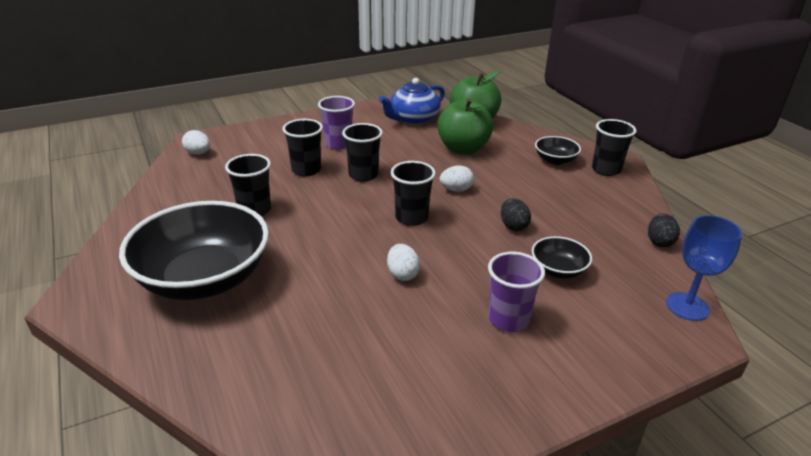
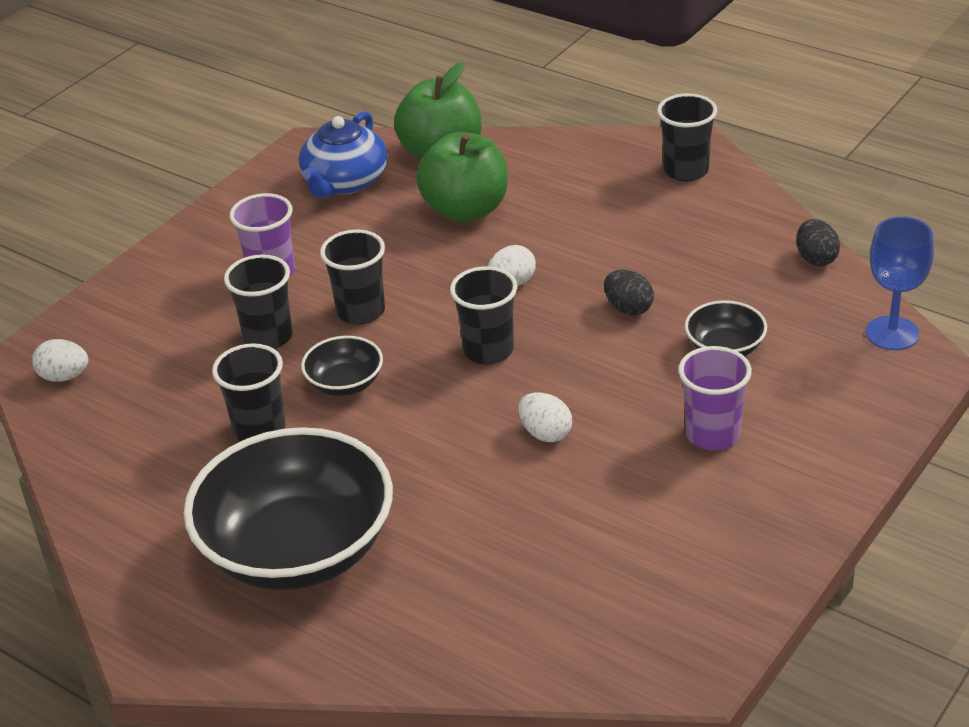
camera: 25 degrees left, 5 degrees up
(555, 160) = (609, 180): black bowl -> black bowl (345, 383)

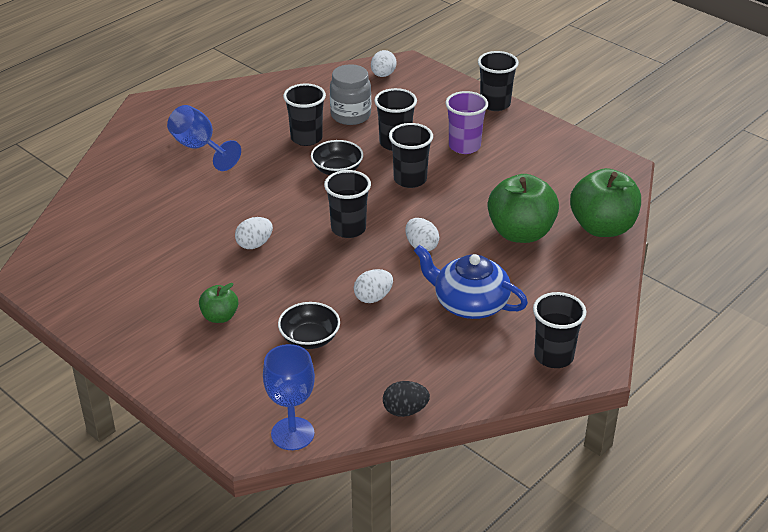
camera: 95 degrees right, 0 degrees up
(157, 257) = (495, 104): none -> black cup
(190, 393) = (350, 115): none -> grey jar
(298, 550) = (199, 148): black bowl -> blue goblet
(344, 182) = (570, 180): blue teapot -> blue teapot (469, 303)
(628, 308) = (373, 297): black egg -> white egg
(712, 435) = (220, 317): purple cup -> green apple

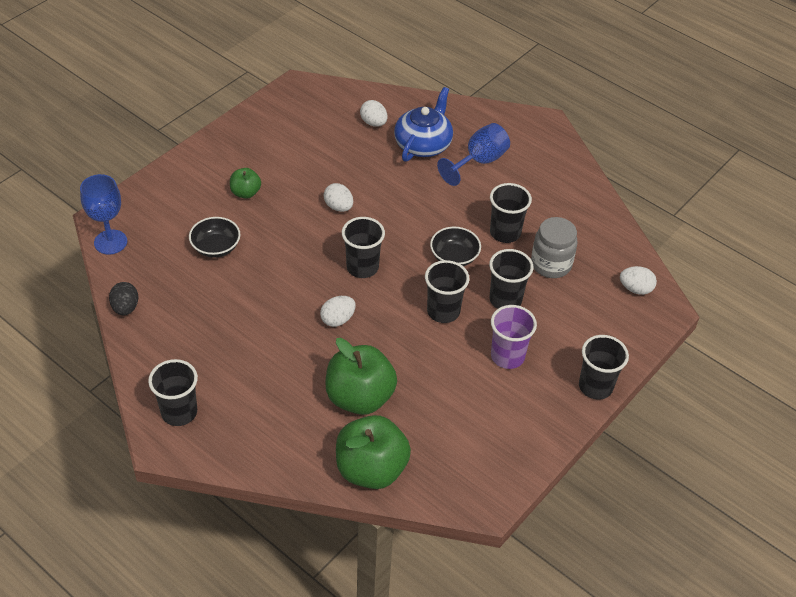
camera: 85 degrees right, 10 degrees up
(373, 297) = (265, 286): white egg -> white egg (373, 123)
(469, 303) = (254, 353): blue teapot -> blue teapot (423, 144)

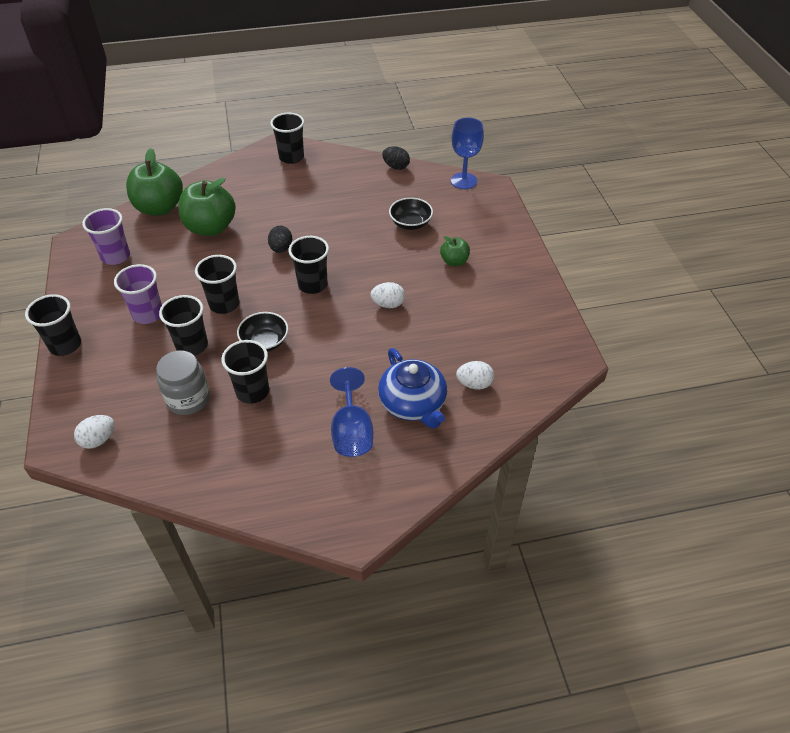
camera: 130 degrees right, 0 degrees up
(337, 319) = (281, 249): white egg -> black egg
(471, 444) = (115, 256): none -> purple cup

